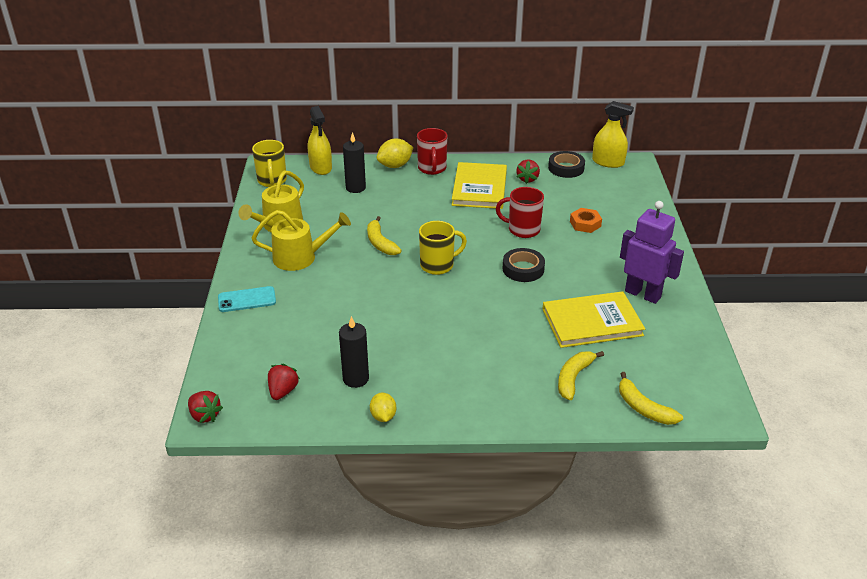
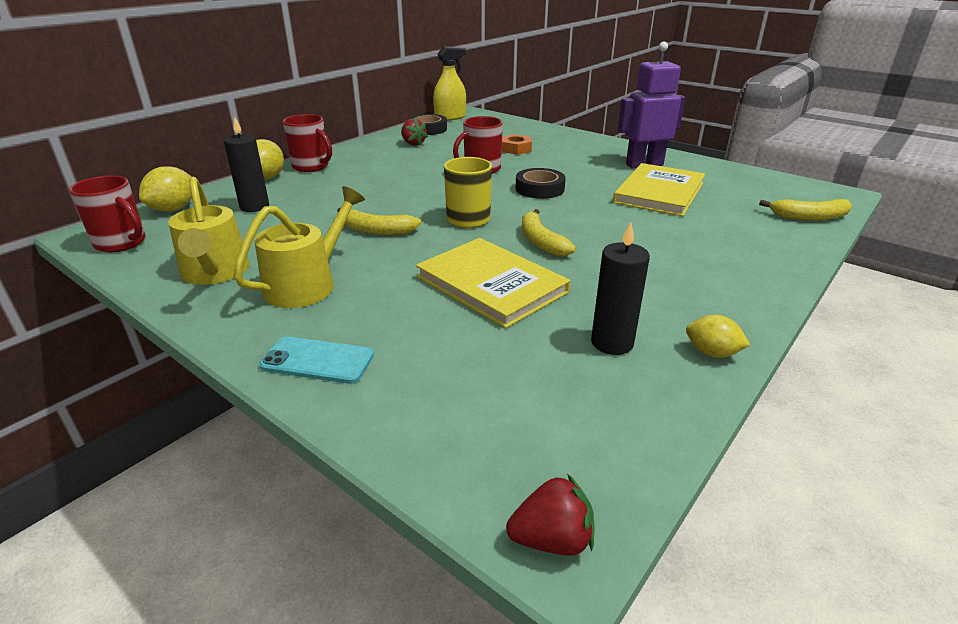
camera: 50 degrees left, 5 degrees down
(247, 300) = (317, 360): turquoise phone -> turquoise phone turned 75 degrees clockwise
(272, 181) = (122, 243): yellow mug -> red mug
(283, 391) = (575, 416): red strawberry -> none
(320, 167) = (174, 209): yellow spray bottle -> yellow lemon
(479, 188) = (385, 161): yellow book -> yellow book (491, 284)
(573, 378) = (737, 227): yellow banana -> yellow banana (541, 241)

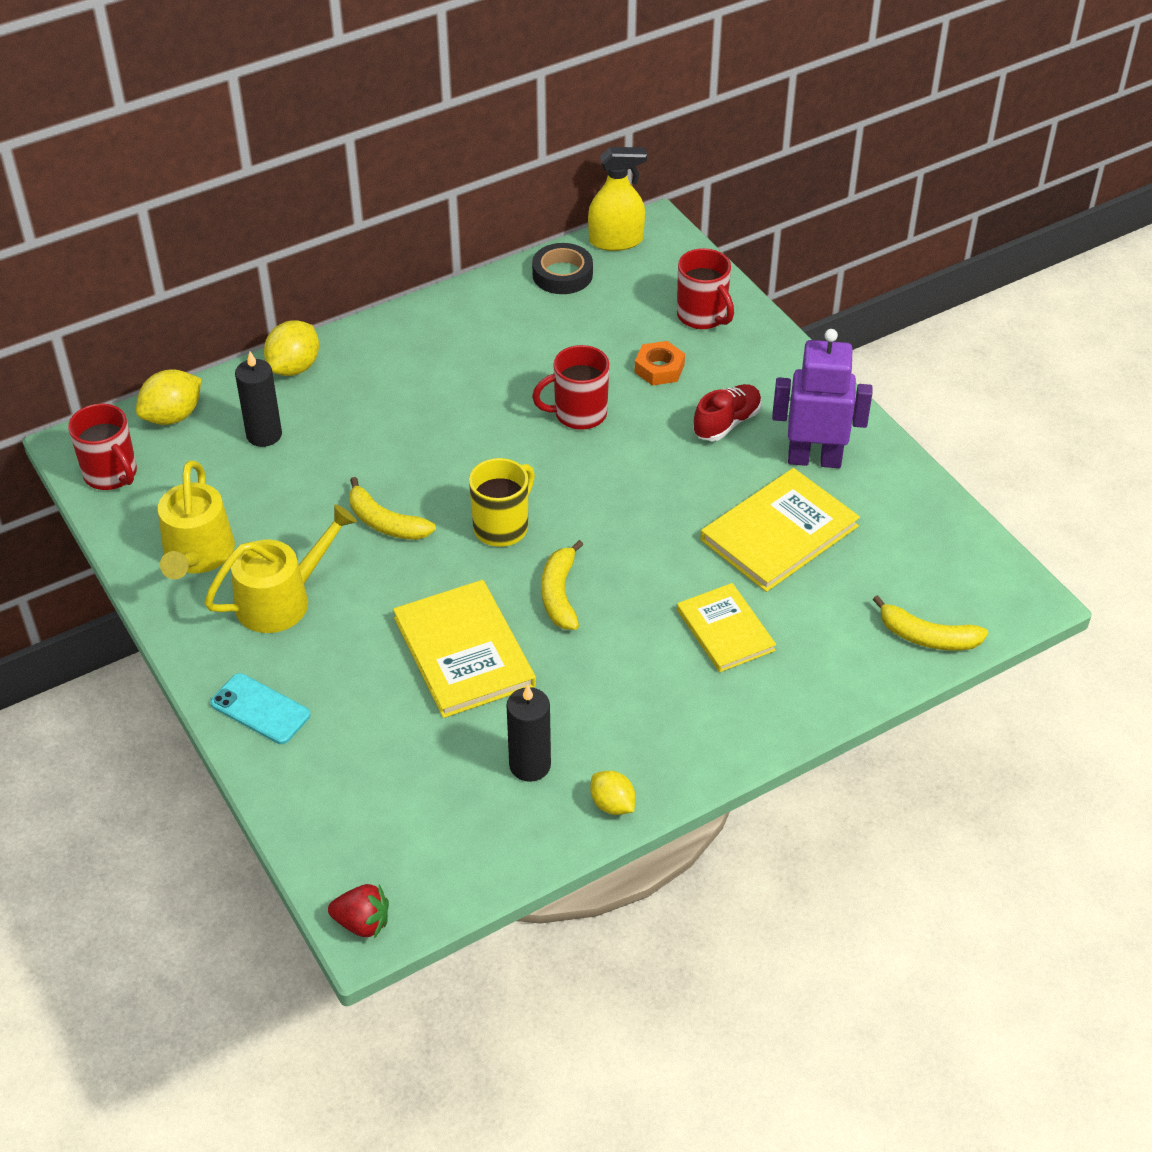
camera: 20 degrees right, 15 degrees up
(311, 166) = (358, 351): red mug -> red mug (702, 316)
(413, 144) = (520, 317): red strawberry -> none
(539, 189) = (627, 483): black tape -> none
(577, 160) = (727, 423): none -> red shoe
(678, 237) = (725, 630): none -> yellow book

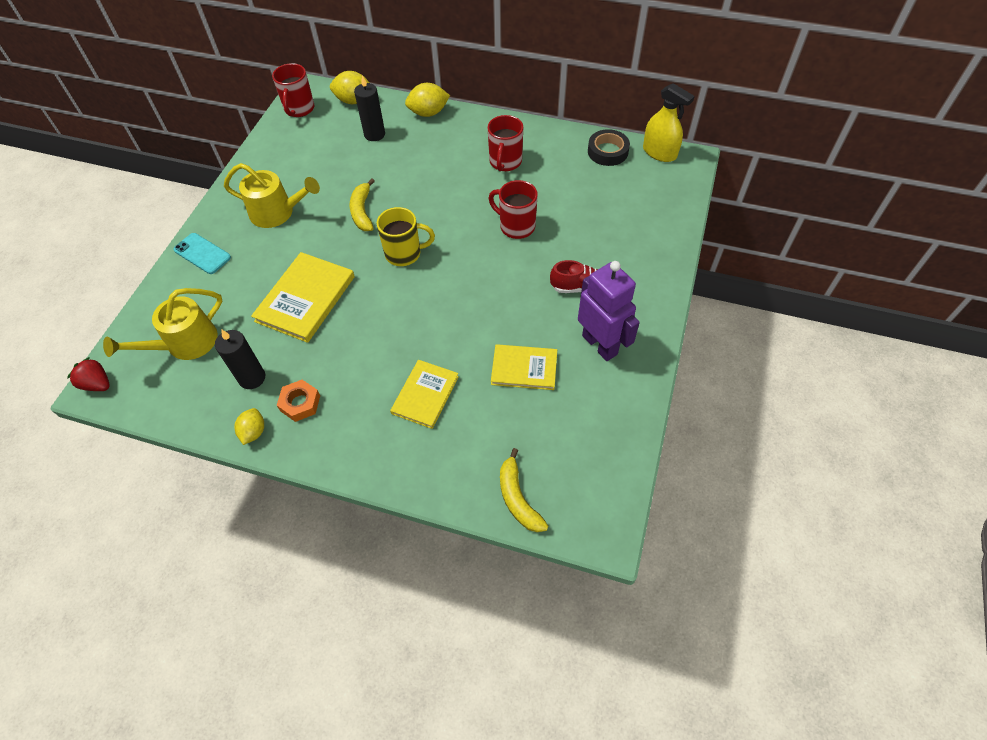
camera: 50 degrees right, 10 degrees up
(197, 555) = (277, 167): yellow watering can -> yellow watering can (185, 343)
(260, 709) = (202, 254): turquoise phone -> turquoise phone turned 45 degrees counterclockwise
(362, 923) = (97, 384): red strawberry -> red strawberry turned 150 degrees clockwise
(560, 594) = (381, 308): yellow banana -> none
(659, 368) = (588, 233): orange nut -> orange nut (300, 403)
(702, 316) = (649, 222): red mug -> red mug (505, 162)
(779, 533) = (524, 368): yellow book -> yellow book, size x0.65

